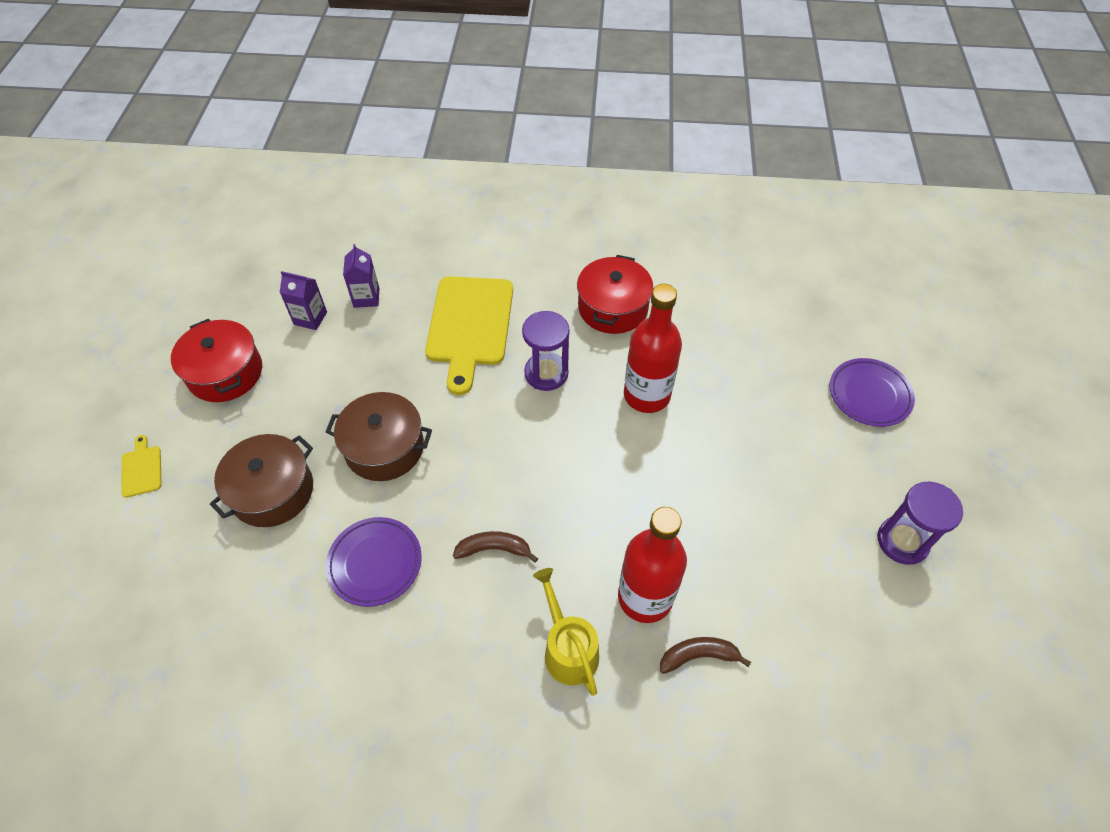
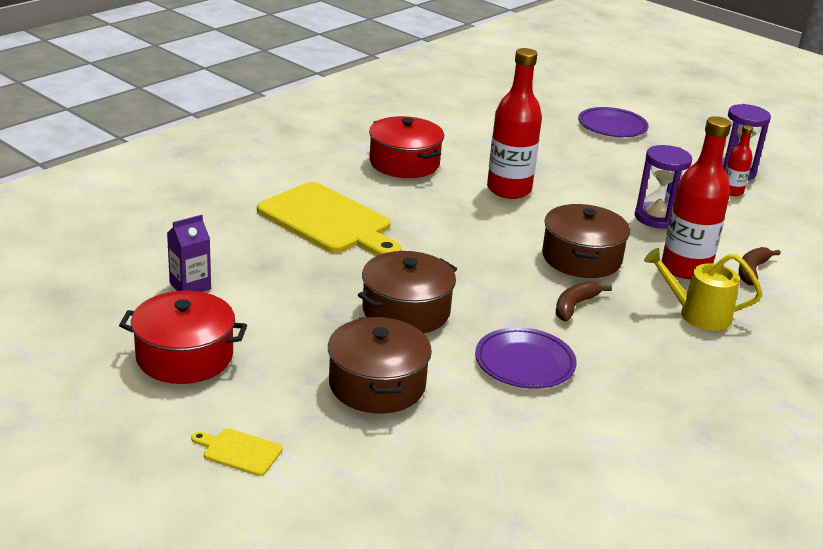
camera: 55 degrees left, 25 degrees down
(366, 298) = (213, 250): purple carton -> none
(546, 373) = (430, 214): purple hourglass -> purple hourglass (656, 218)
(580, 510) = (581, 258): none -> brown pot
(852, 560) = (732, 191): none -> red bottle

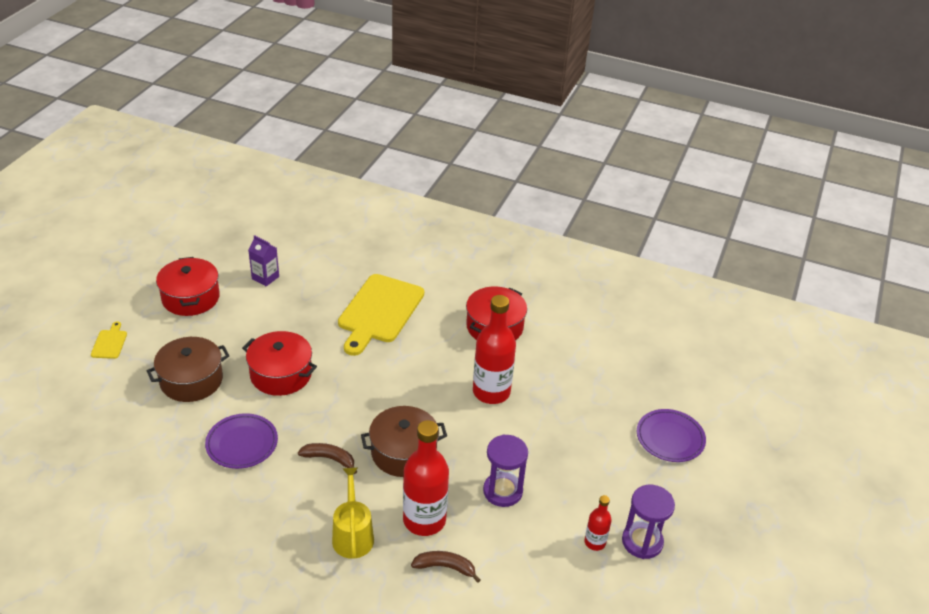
camera: 70 degrees right, 10 degrees up
(406, 311) = (281, 374): brown pot -> red pot

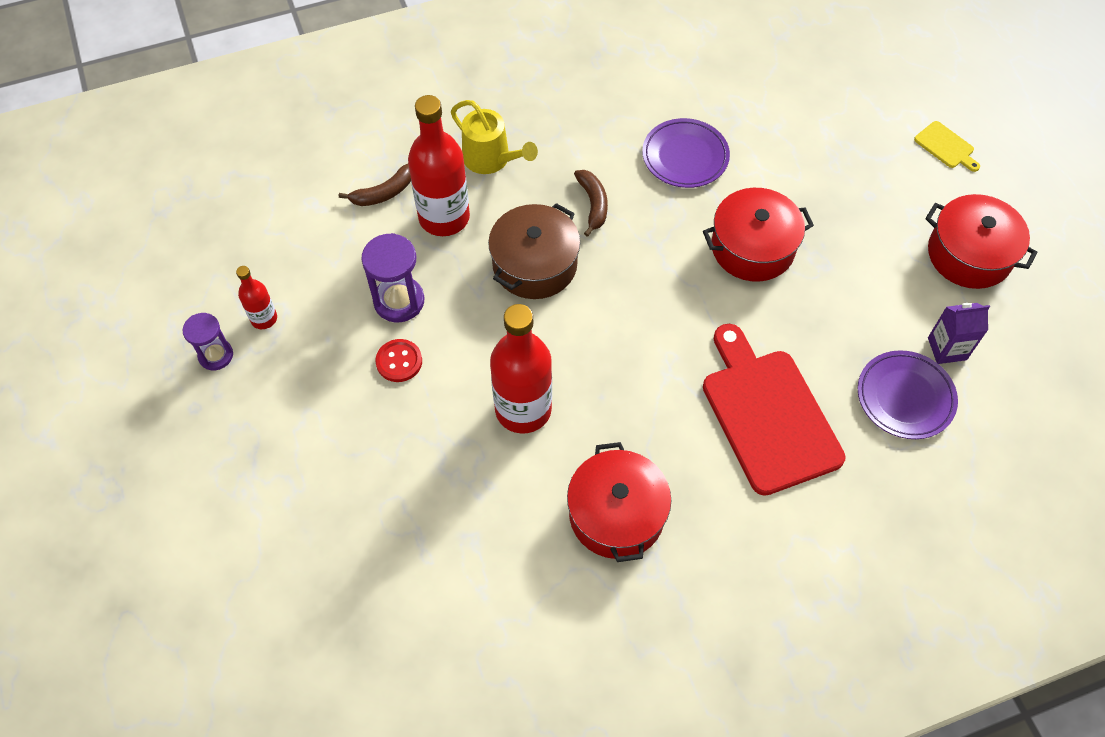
camera: 140 degrees right, 20 degrees up
(191, 380) = (818, 174): brown pot -> none
(329, 459) = (593, 204): brown banana -> brown banana turned 75 degrees counterclockwise
(379, 311) = (768, 414): yellow cutting board -> red cutting board
(534, 459) = (399, 361): none -> red button
(642, 542) = (216, 355): purple hourglass -> purple hourglass, size x0.66
(670, 438) = (267, 517): purple plate -> purple plate (905, 397)

